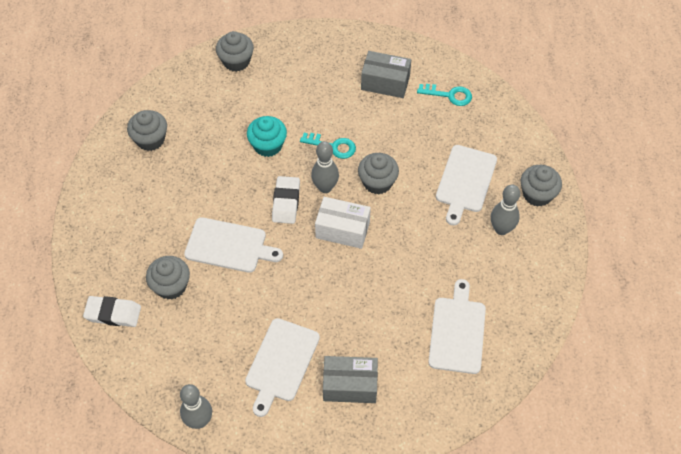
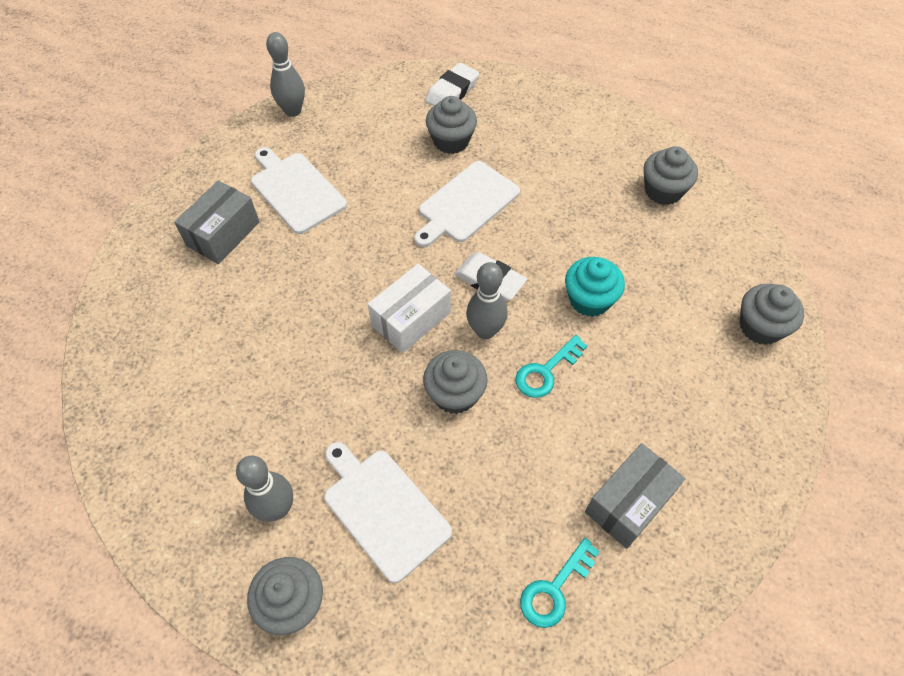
camera: 120 degrees right, 0 degrees up
(457, 332) = (190, 366): white cutting board -> none

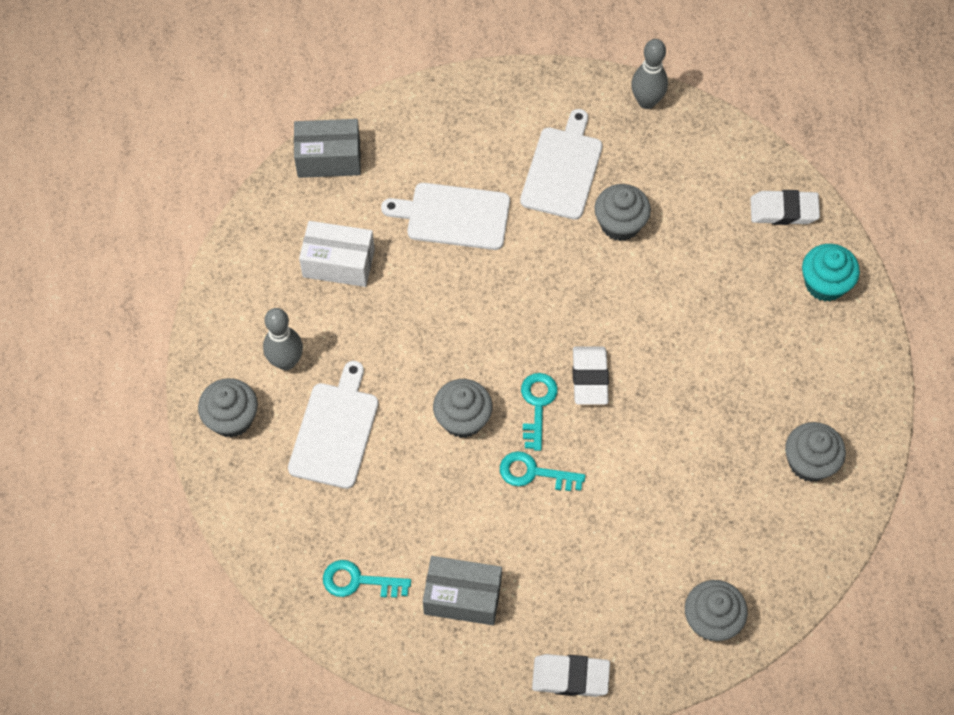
camera: 55 degrees right, 5 degrees up
(223, 234) = (477, 151): grey box -> grey box (329, 158)
(411, 319) = (506, 343): white box -> white box (338, 263)
(451, 141) = (720, 250): grey cupcake -> grey cupcake (620, 224)
(466, 204) = (657, 309): white cutting board -> white cutting board (453, 216)
(485, 331) = (537, 405): grey bowling pin -> turquoise key
(589, 300) = (631, 466): turquoise cupcake -> turquoise cupcake (825, 284)
(758, 461) = (570, 677): none -> white eraser

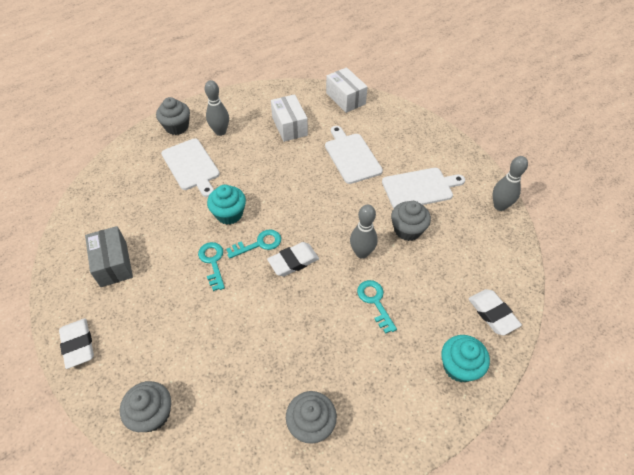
camera: 60 degrees right, 10 degrees down
(329, 158) = (345, 98): grey box -> white box
(335, 431) = (191, 166): white cutting board -> white cutting board turned 75 degrees clockwise
(358, 581) = (105, 213): turquoise key -> turquoise key (375, 302)
(463, 419) = (229, 214): grey cupcake -> turquoise cupcake
(623, 294) = (362, 253): none -> grey bowling pin

